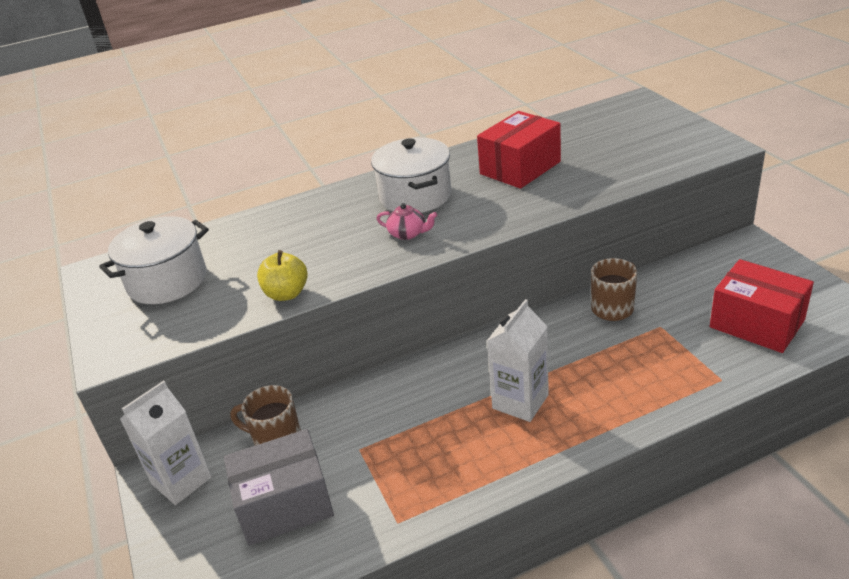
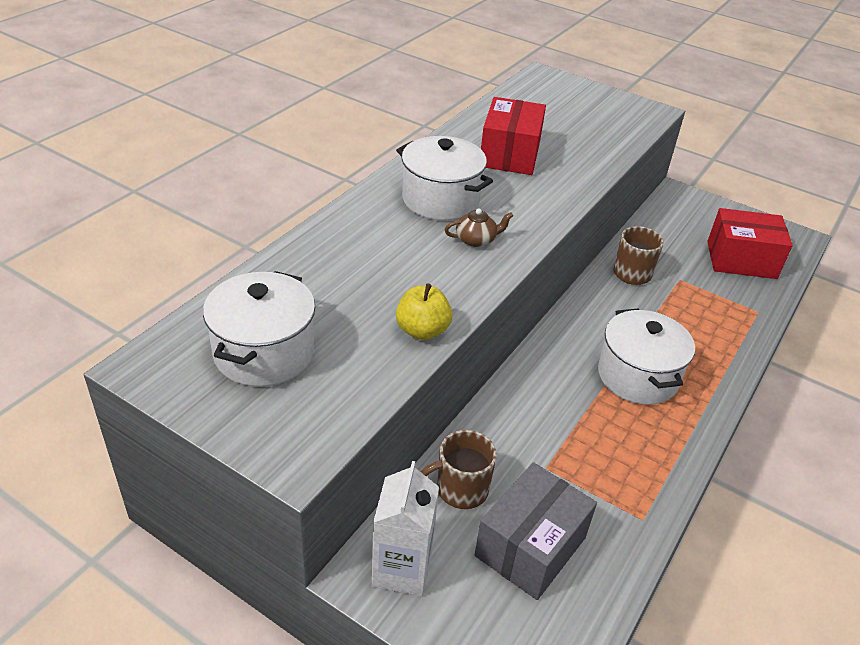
camera: 40 degrees left, 5 degrees up
(408, 234) = (476, 240): pink teapot -> brown teapot
(520, 401) = (637, 376): white carton -> white pot

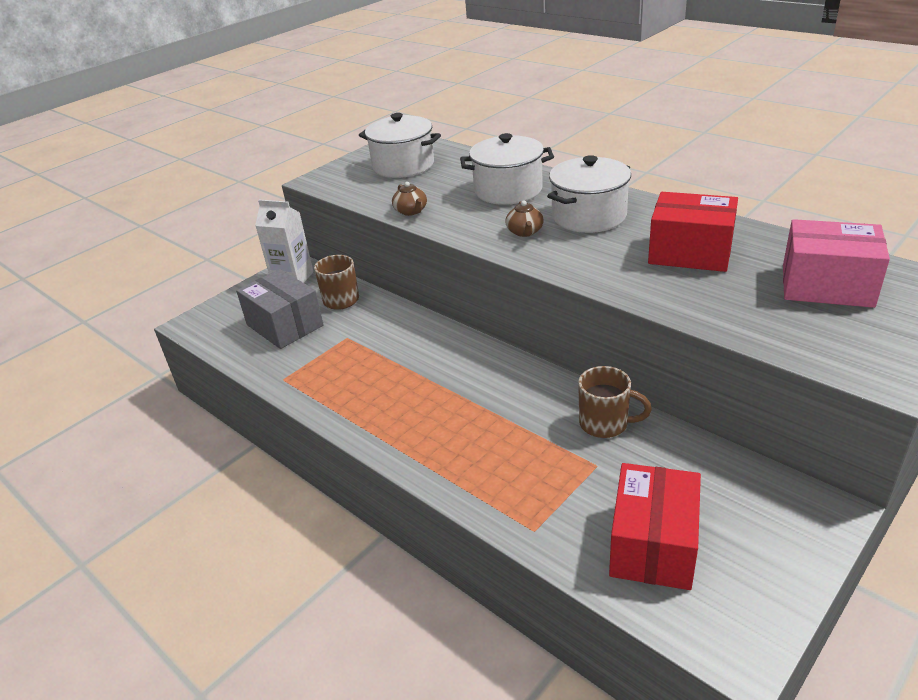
camera: 105 degrees right, 5 degrees down
(422, 330) = (411, 211): yellow apple -> brown teapot
(551, 110) = (827, 286): none -> pink box
(637, 376) = (434, 401): white pot -> white pot (508, 190)

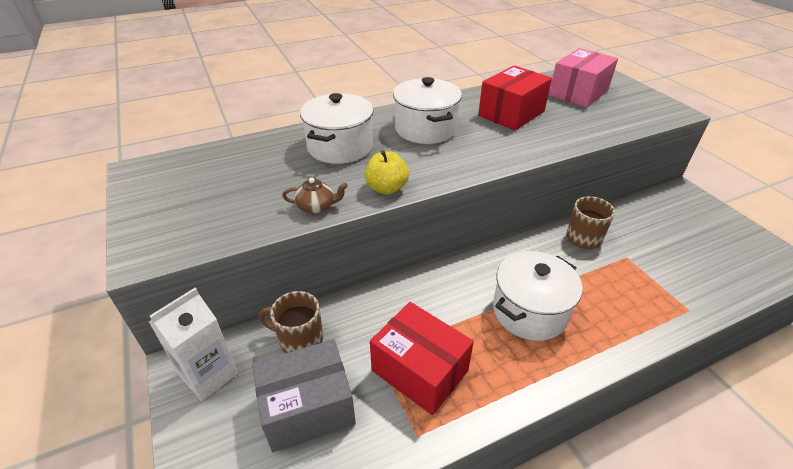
camera: 70 degrees left, 5 degrees up
(403, 165) = (205, 185): white pot -> white pot (529, 311)
(462, 229) = (386, 188): none -> yellow apple
(525, 232) = (423, 161): brown teapot -> none
(653, 545) = (706, 261): red box -> red box (419, 370)

